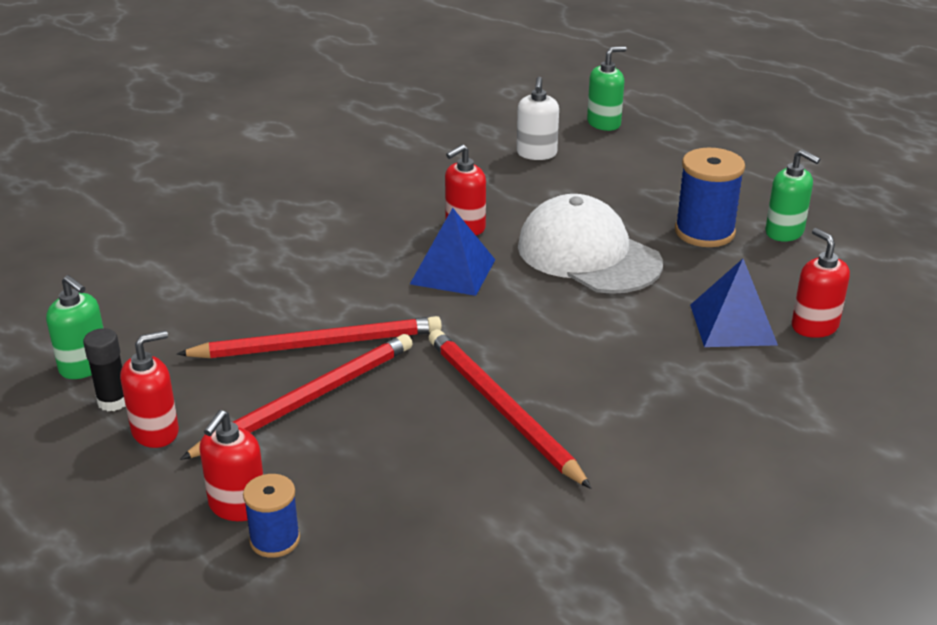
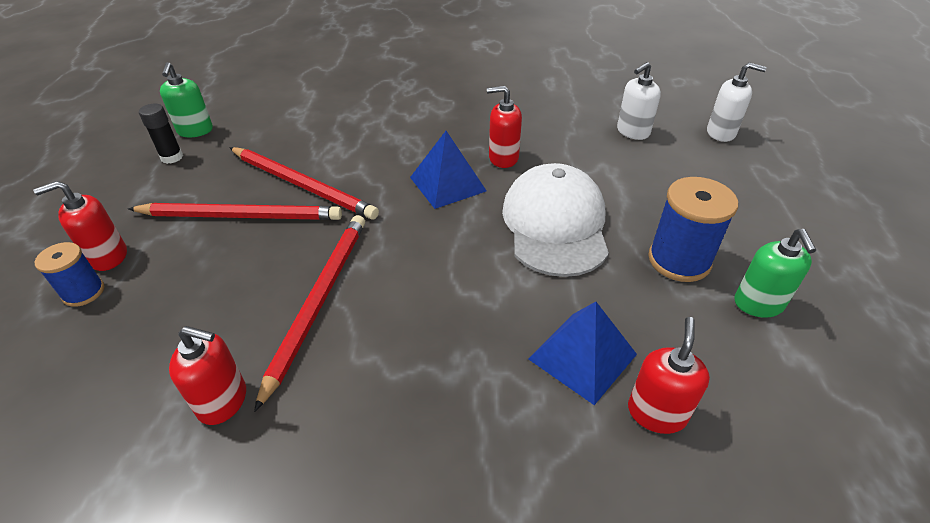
camera: 45 degrees right, 10 degrees up
(156, 432) = (156, 186): red soap dispenser -> red soap dispenser (223, 401)
(604, 123) = (721, 133): green soap dispenser -> white soap dispenser

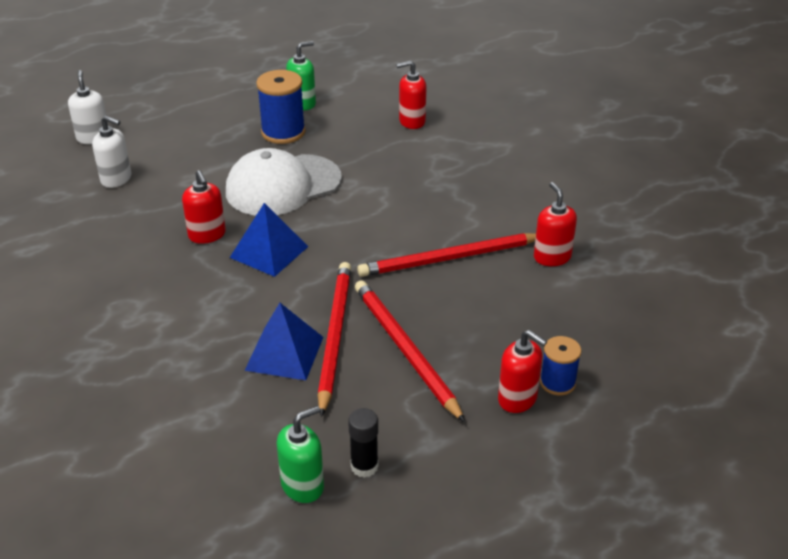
camera: 120 degrees left, 5 degrees down
(582, 356) = (396, 149): blue pyramid -> blue pyramid (284, 353)

